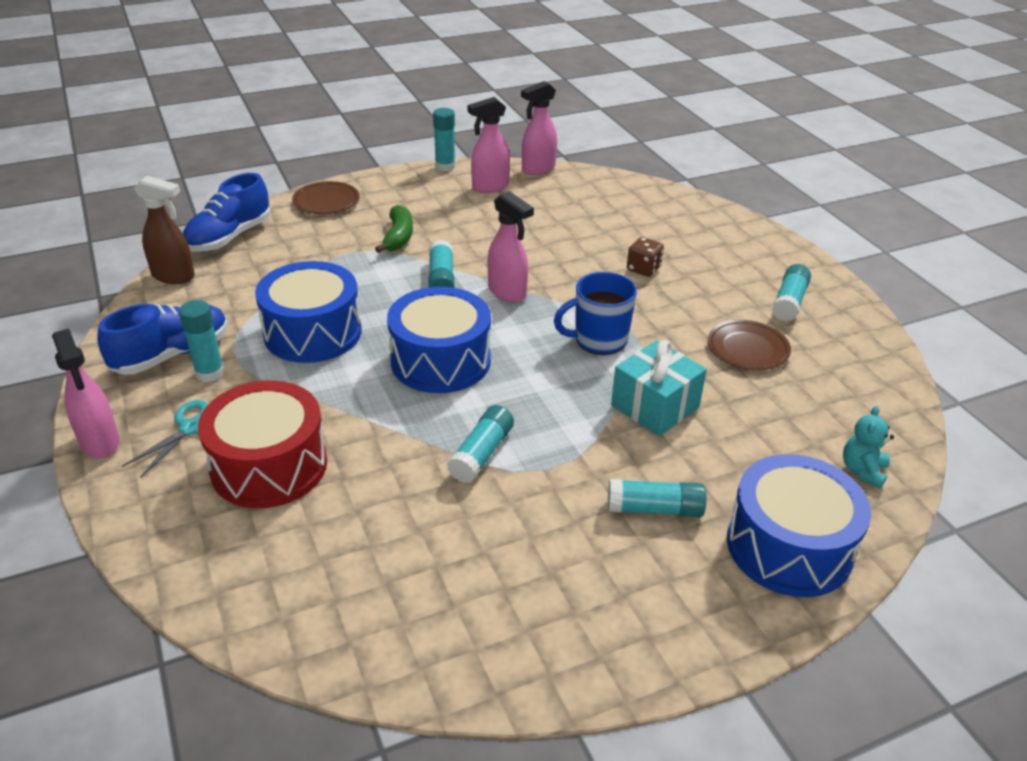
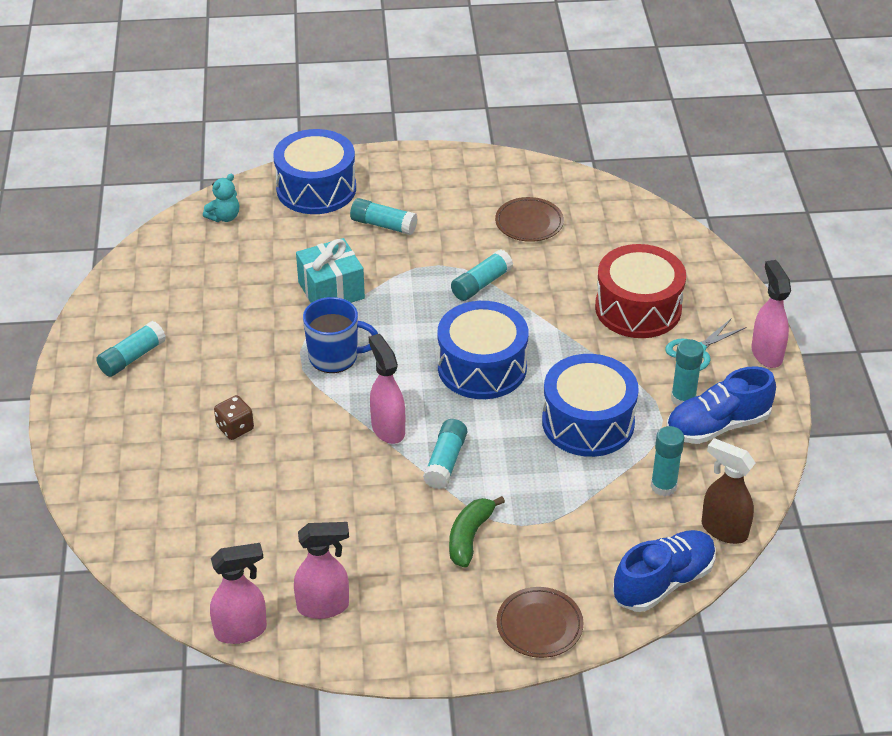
camera: 160 degrees left, 5 degrees up
(445, 166) = (362, 668): turquoise glue stick -> turquoise glue stick (663, 486)
(748, 349) = (215, 320): brown plate -> brown plate (529, 223)

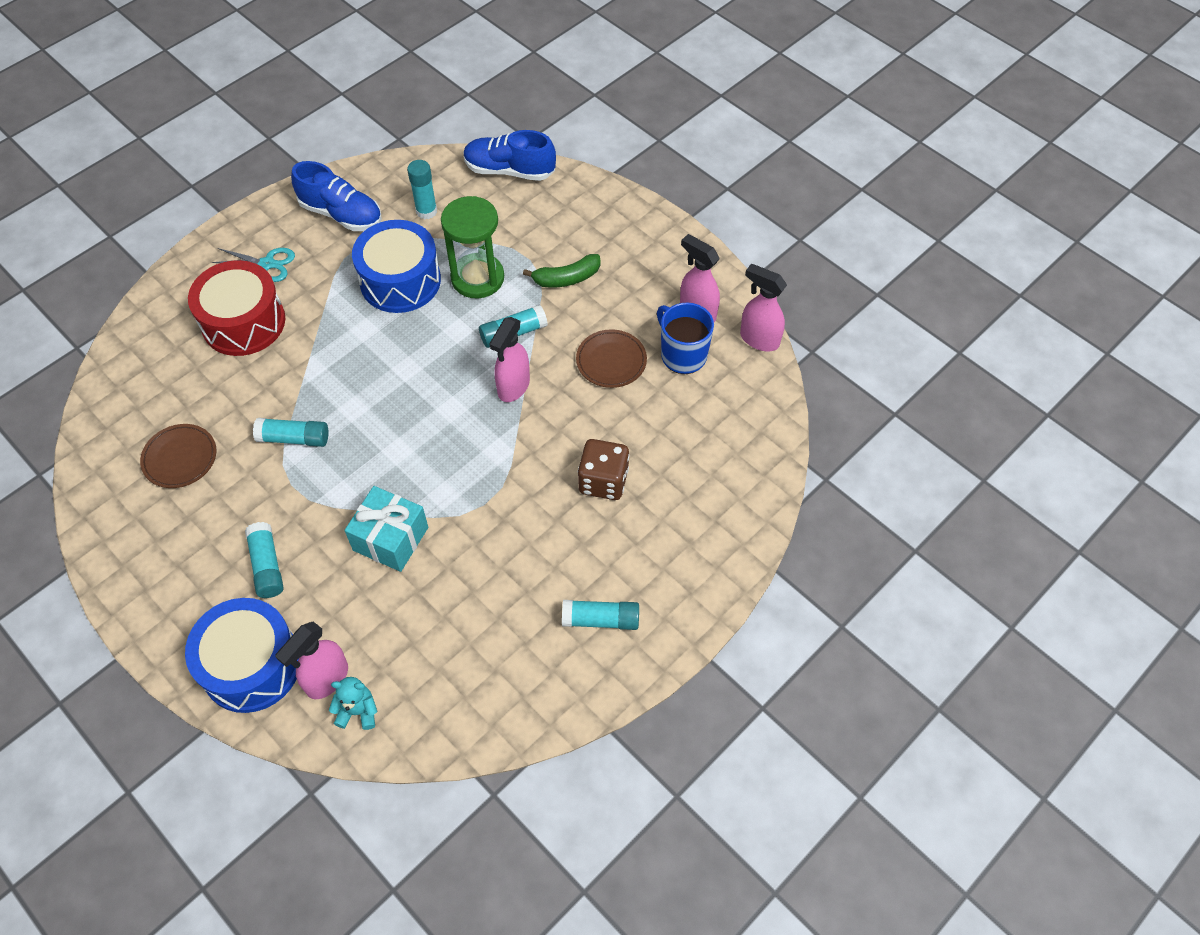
camera: 130 degrees left, 15 degrees up
(235, 428) = (603, 481): brown dice -> brown dice, size x1.53
(335, 357) = (469, 475): blue mug -> blue mug (682, 355)
(482, 367) = (396, 374): blue drum -> none
(537, 475) = (477, 278): none -> green hourglass
(539, 625) = (600, 205): brown plate -> brown plate (611, 361)
(683, 399) = (328, 245): turquoise glue stick -> none
(723, 530) = (438, 166): brown spray bottle -> none
(766, 353) = (238, 226): pink spray bottle -> pink spray bottle (327, 679)

